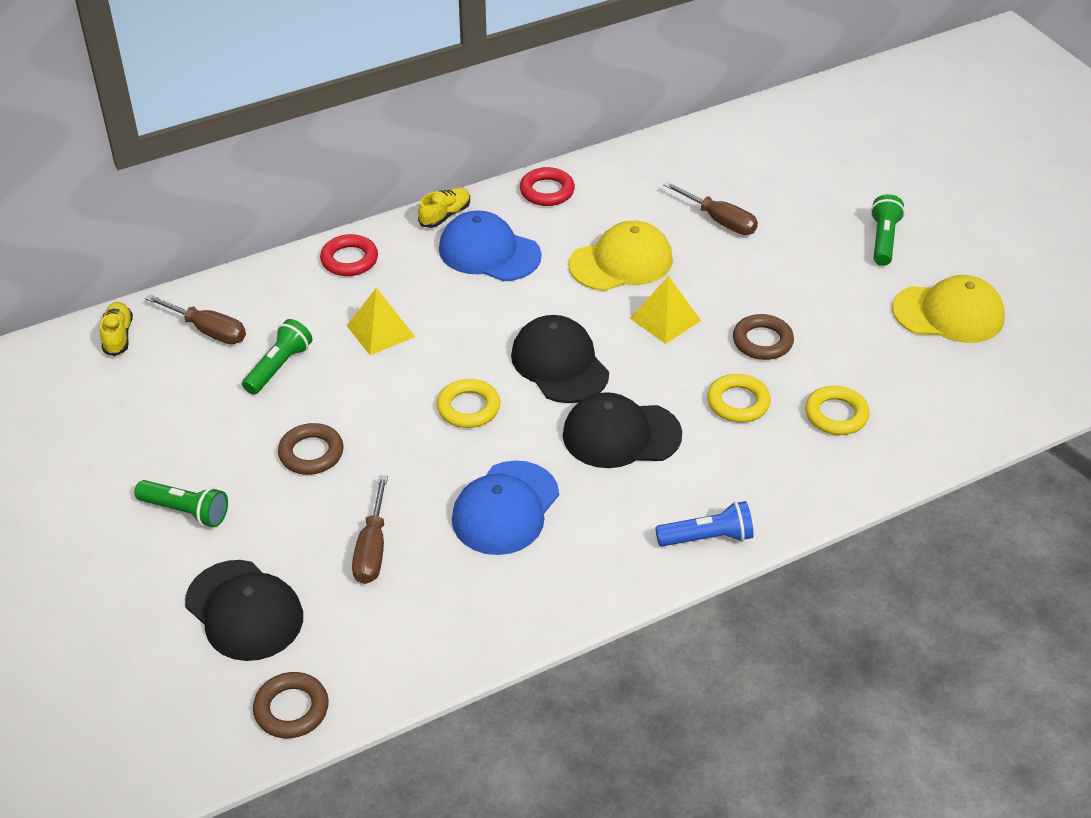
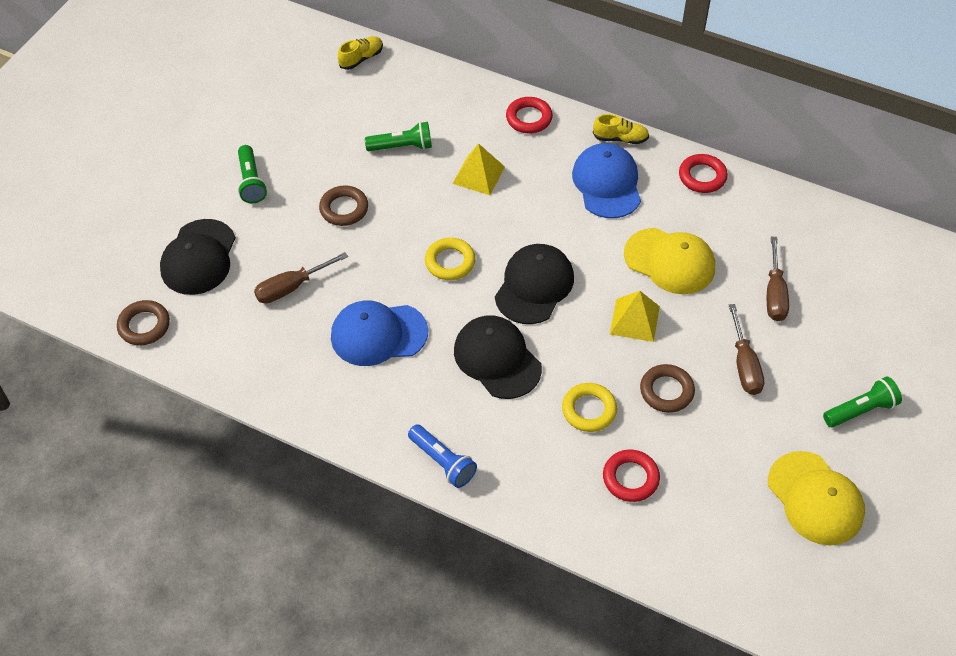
camera: 55 degrees right, 10 degrees up
(207, 330) = (402, 94): brown screwdriver -> brown screwdriver (744, 364)
(836, 415) = (630, 478): yellow ring -> red ring

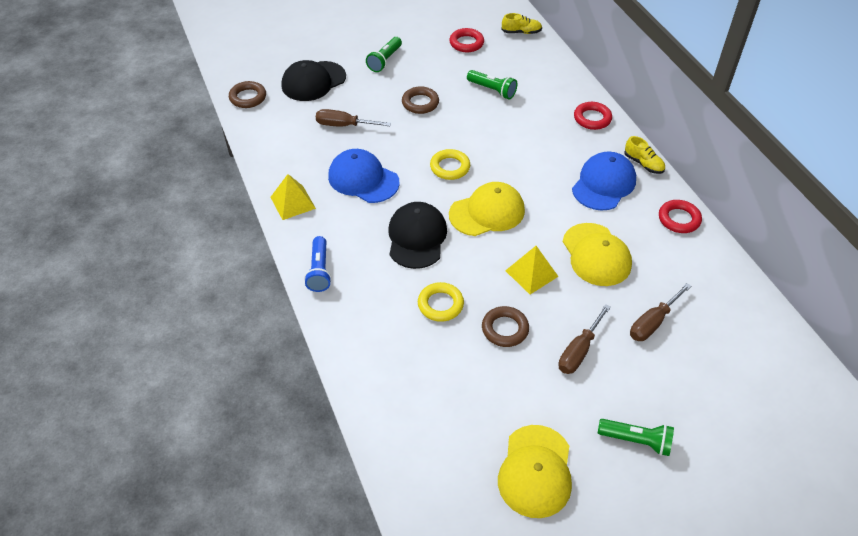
camera: 40 degrees right, 5 degrees down
(478, 175) = (522, 131): yellow pyramid -> yellow pyramid (293, 202)
(534, 286) = (487, 212): black cap -> yellow cap
(630, 478) = (421, 363): red ring -> red ring (466, 43)

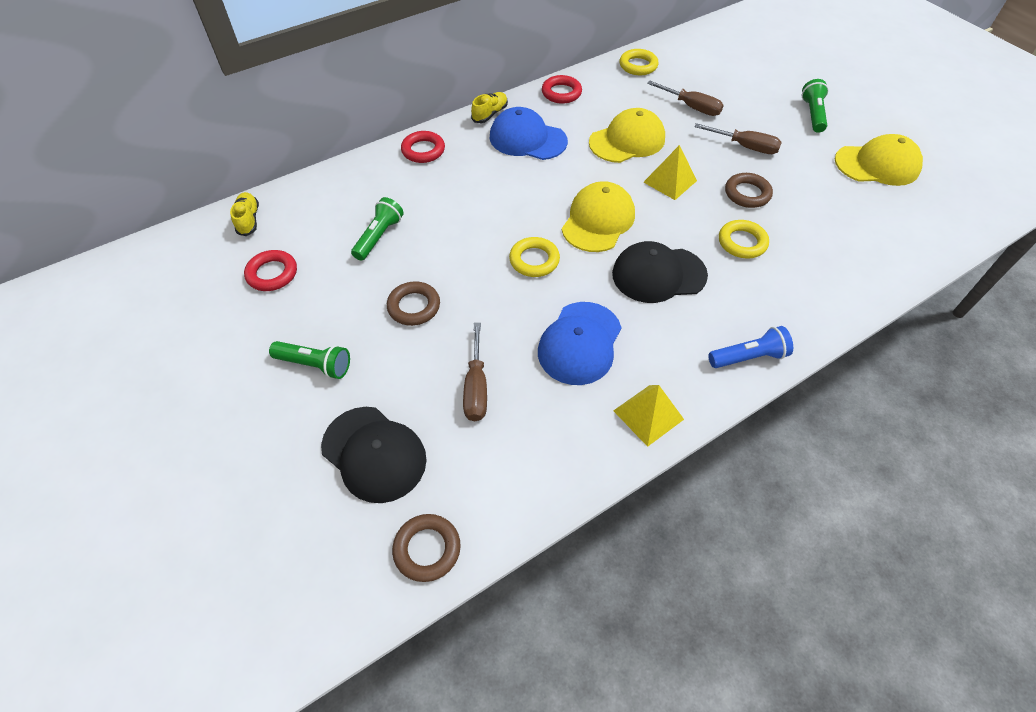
camera: 100 degrees left, 5 degrees up
(487, 212) = (598, 220): yellow cap -> yellow cap turned 60 degrees clockwise
(735, 293) = (638, 66): none -> yellow ring

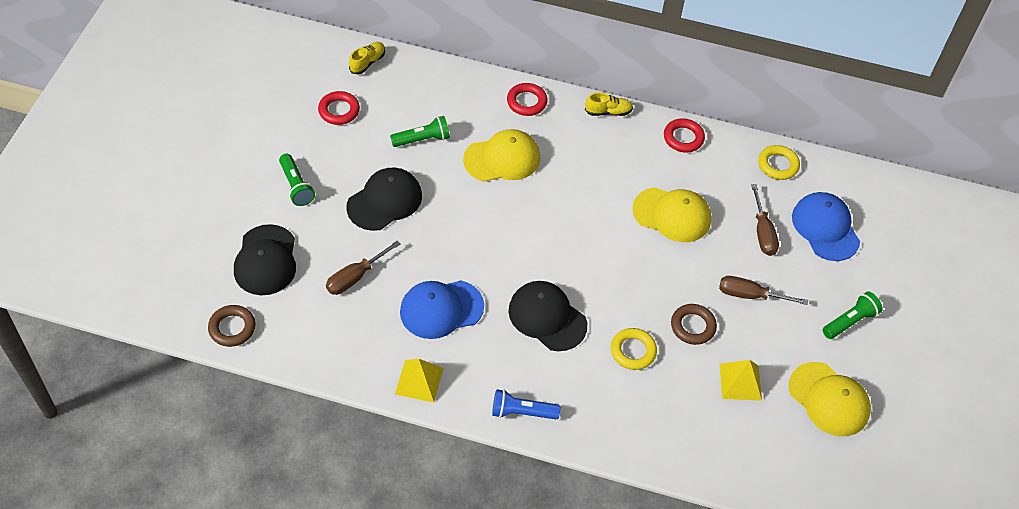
camera: 45 degrees right, 0 degrees up
(414, 306) = (385, 201): brown ring -> black cap
(527, 139) = (605, 153): blue cap -> blue cap (825, 228)
(534, 260) = (488, 238): yellow ring -> none
(598, 220) = (564, 250): yellow cap -> yellow cap (502, 159)
(670, 181) = (654, 269): yellow pyramid -> yellow pyramid (740, 382)
(744, 146) = (750, 295): brown screwdriver -> brown screwdriver turned 120 degrees clockwise
(748, 357) = (522, 412): blue flashlight -> blue flashlight turned 150 degrees clockwise

